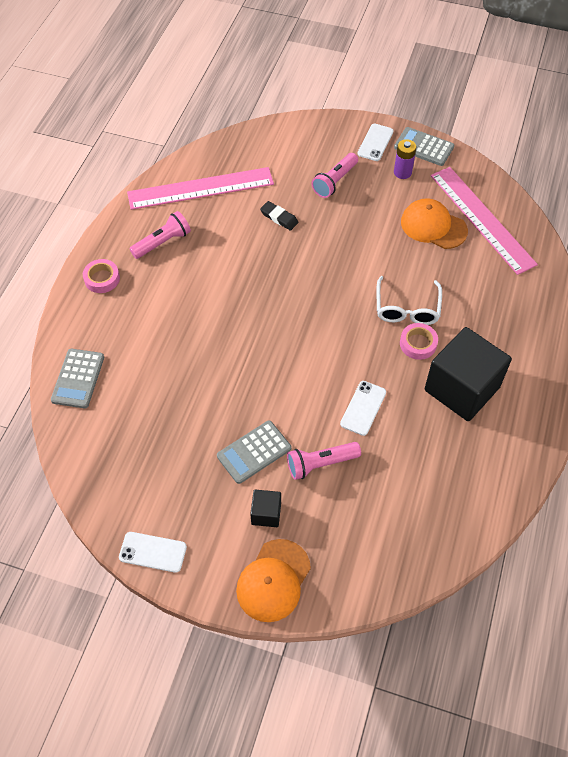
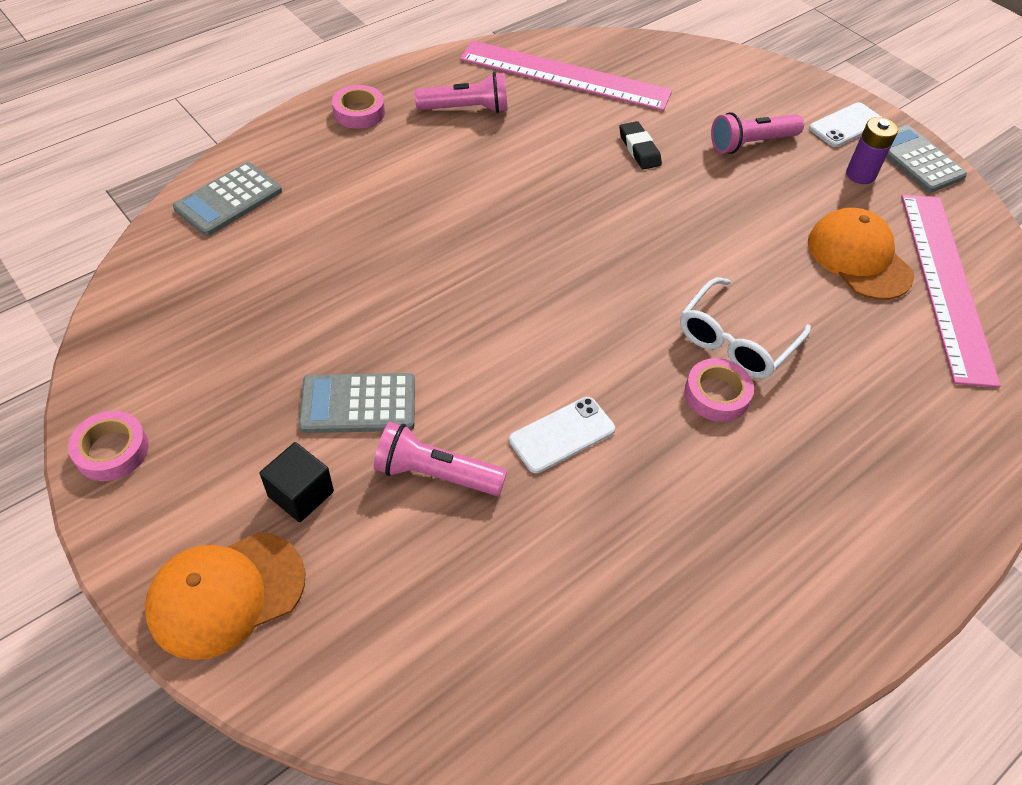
camera: 30 degrees right, 5 degrees down
(153, 552) = (112, 450): white phone -> pink tape
(462, 388) = (740, 494): black cube -> none

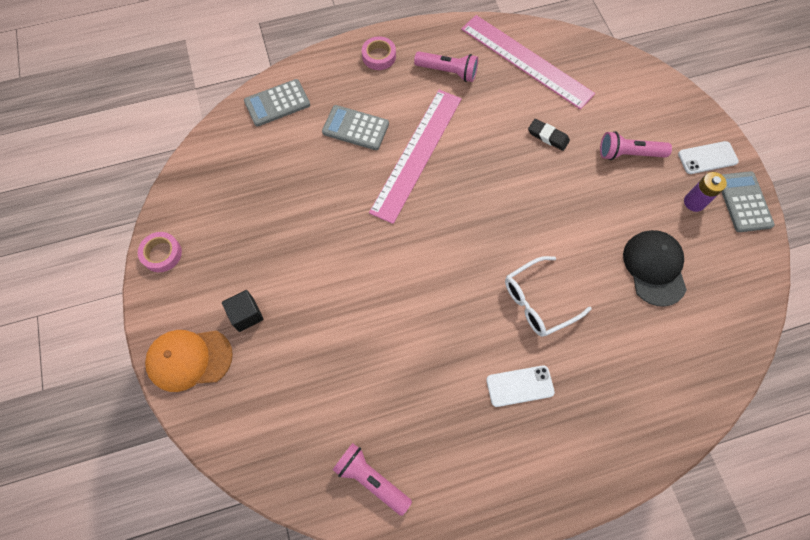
camera: 25 degrees right, 15 degrees up
(358, 404) = (297, 269): grey calculator -> grey calculator (355, 128)
(435, 474) = (321, 328): pink flashlight -> pink flashlight (371, 479)
(562, 434) = (401, 329): white phone -> white phone (520, 386)
(639, 149) = (548, 136): black eraser -> black eraser turned 60 degrees counterclockwise
(716, 394) = (506, 335): pink tape -> none
(859, 258) = (654, 268): orange cap -> black cap
(945, 284) = (704, 307): pink ruler -> pink ruler (416, 154)

